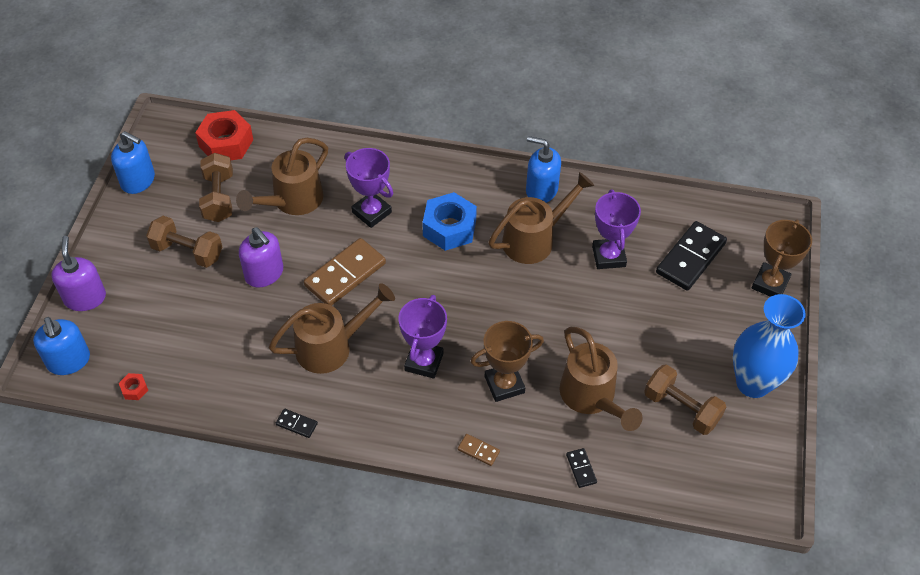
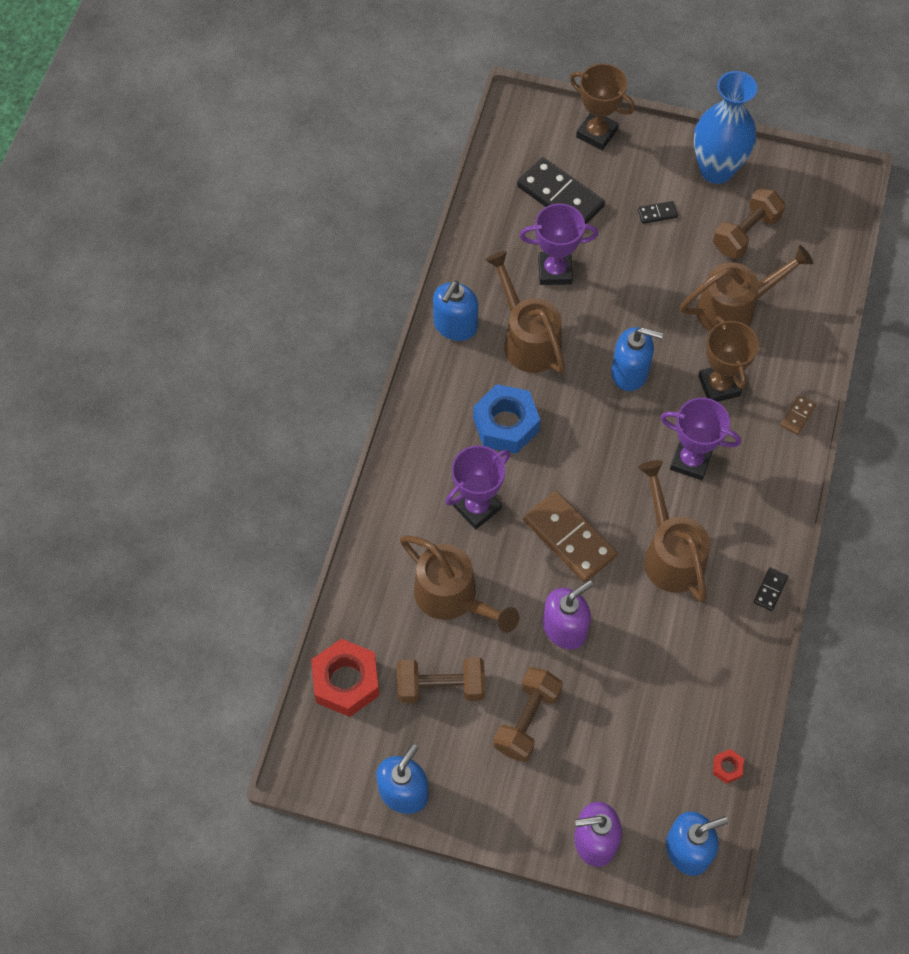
camera: 85 degrees left, 10 degrees up
(510, 314) = (630, 372): none -> blue soap dispenser
(581, 469) = (815, 327): black domino -> black domino (657, 213)

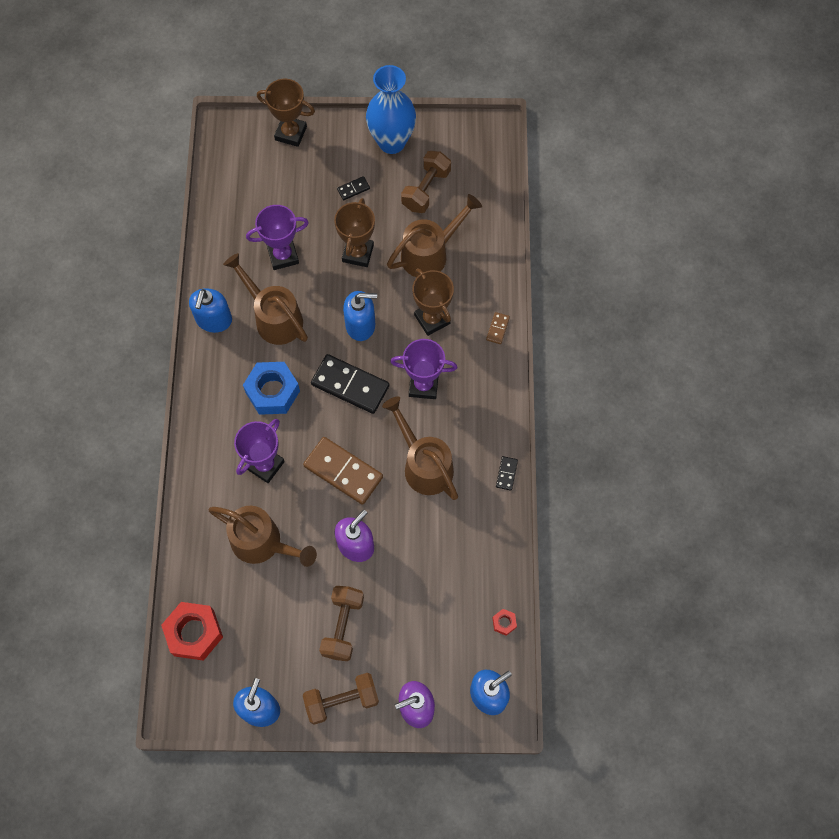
camera: 15 degrees left, 5 degrees up
(441, 686) = (270, 617): brown dumbbell -> brown dumbbell (342, 700)
(560, 196) = (273, 193): black domino -> black domino (350, 385)
(645, 288) = (358, 253): none -> brown trophy

